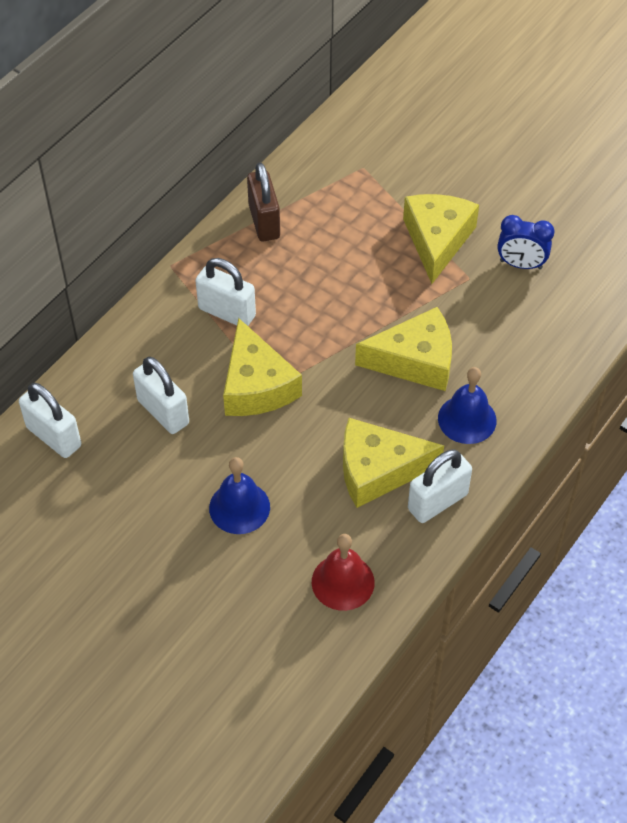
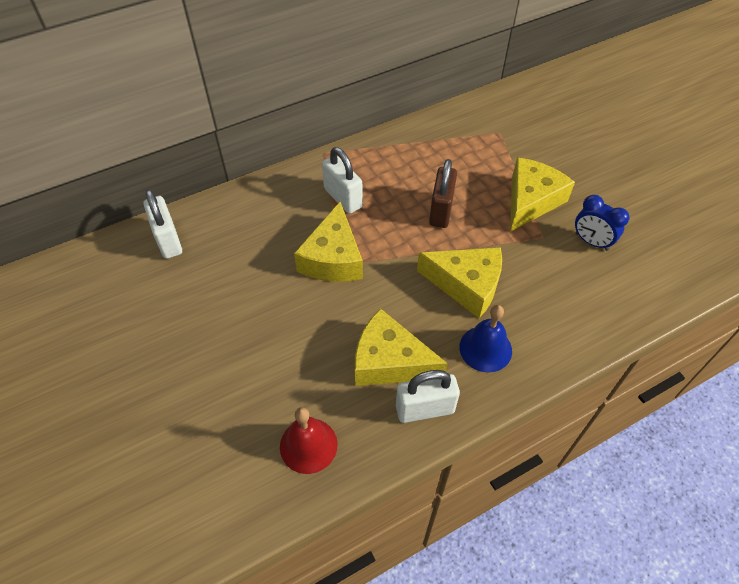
camera: 25 degrees right, 0 degrees up
(163, 412) = (254, 252): white padlock -> none
(239, 507) = (264, 347): blue bell -> none
(264, 222) = (406, 145): brown padlock -> brown padlock (441, 211)

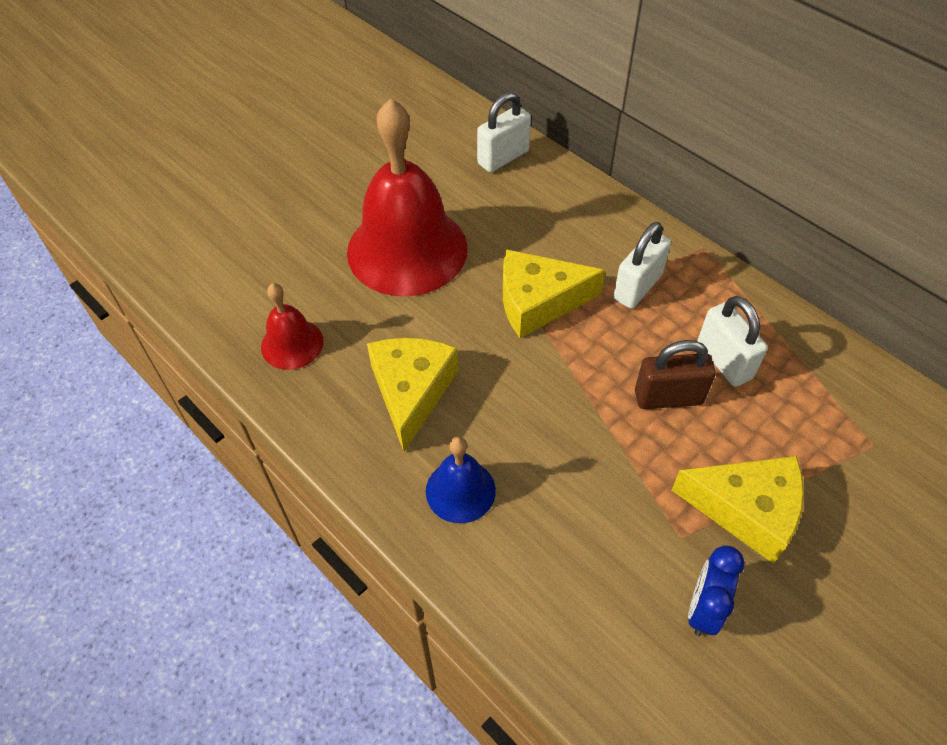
camera: 75 degrees right, 0 degrees up
(239, 333) = (407, 249): none -> red bell
(424, 409) = (358, 440): white padlock -> white padlock (724, 361)
(466, 285) = (553, 451): yellow cheese -> none

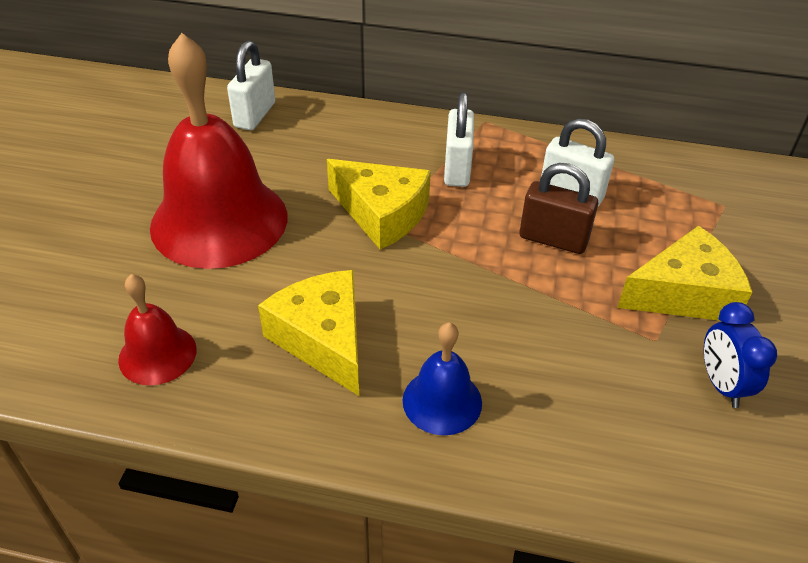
camera: 35 degrees left, 10 degrees down
(538, 302) = (382, 214): yellow cheese -> yellow cheese turned 105 degrees counterclockwise
(668, 397) = (553, 239): brown padlock -> brown padlock turned 60 degrees clockwise

